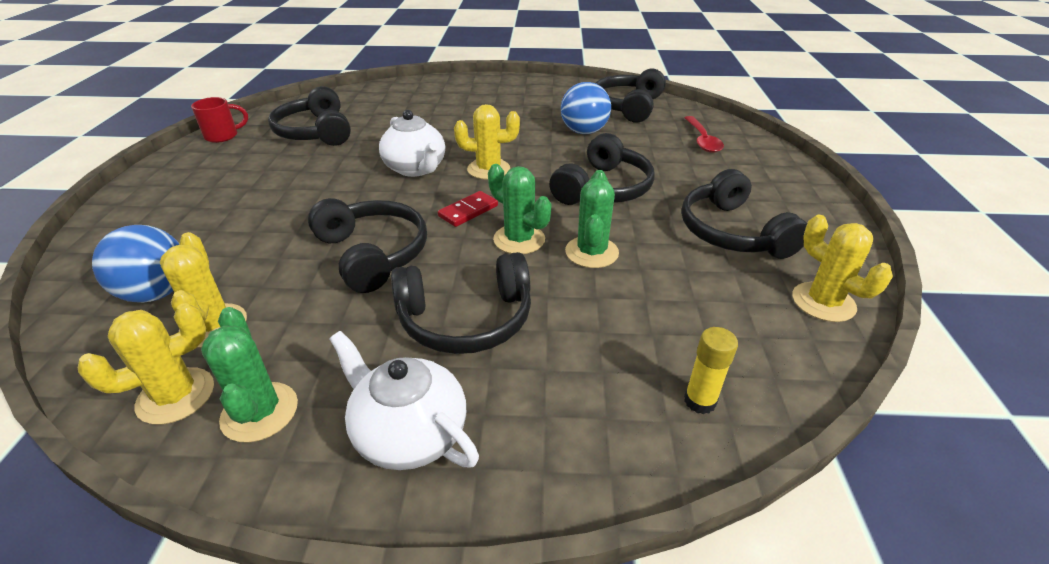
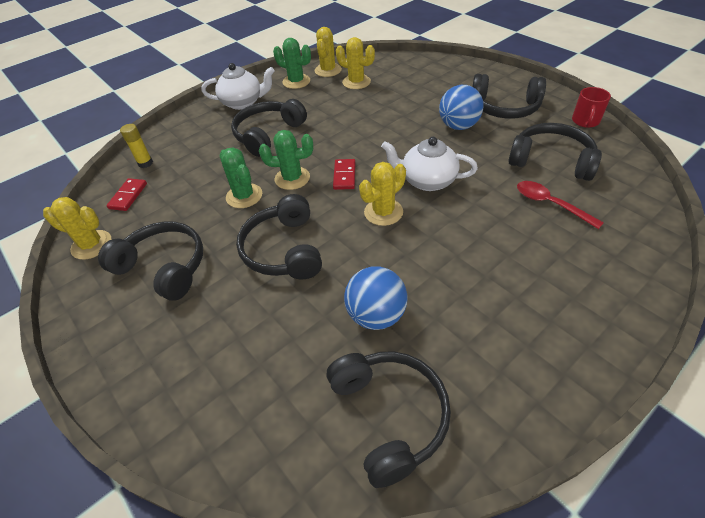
camera: 140 degrees right, 10 degrees up
(157, 293) = (398, 75): blue ball -> blue ball (458, 126)
(373, 254) = (350, 129): black headphones -> black headphones (504, 107)
(702, 140) = (249, 395): red spoon -> red spoon (550, 204)
(752, 348) = (128, 196): none -> red domino

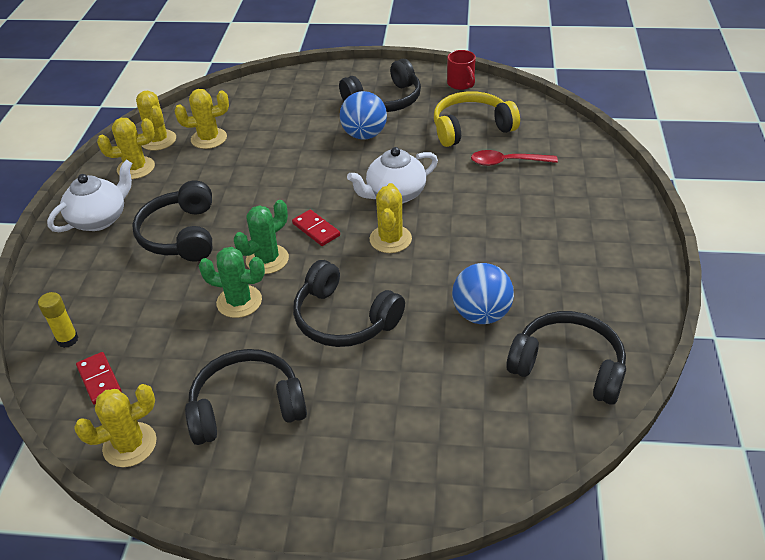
camera: 45 degrees left, 5 degrees down
(296, 82) = (136, 168): green cactus -> yellow cactus
(551, 160) = (471, 128): black headphones -> yellow headphones

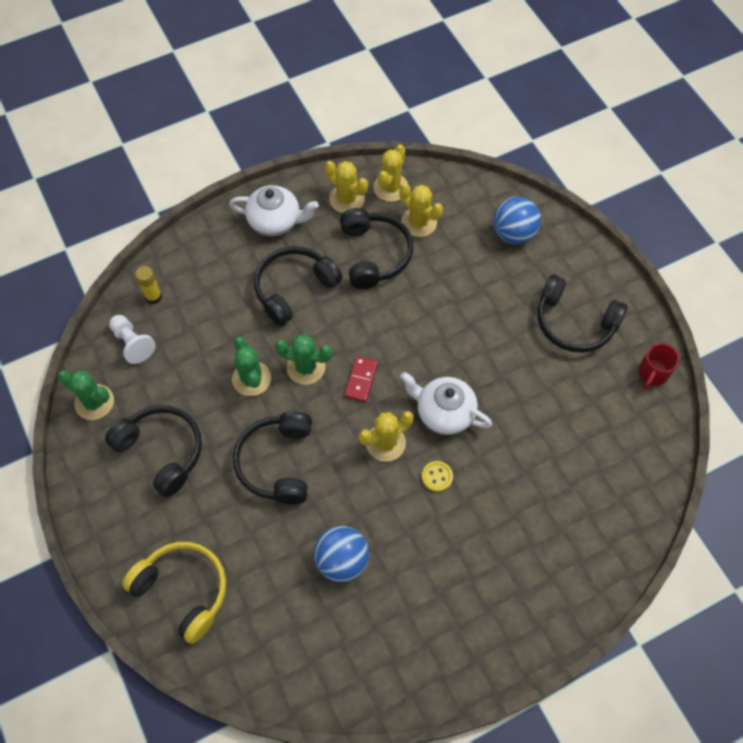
camera: 55 degrees right, 20 degrees up
(99, 380) = (132, 343): red domino -> white pawn
(130, 445) = (94, 402): yellow cactus -> green cactus
(364, 135) = (509, 338): blue ball -> blue ball (513, 233)
(449, 222) = (437, 477): none -> yellow button
(471, 128) = (584, 422): yellow headphones -> yellow headphones (183, 590)
(507, 162) = (553, 481): red spoon -> none
(568, 366) = (324, 654): black headphones -> black headphones (374, 254)

